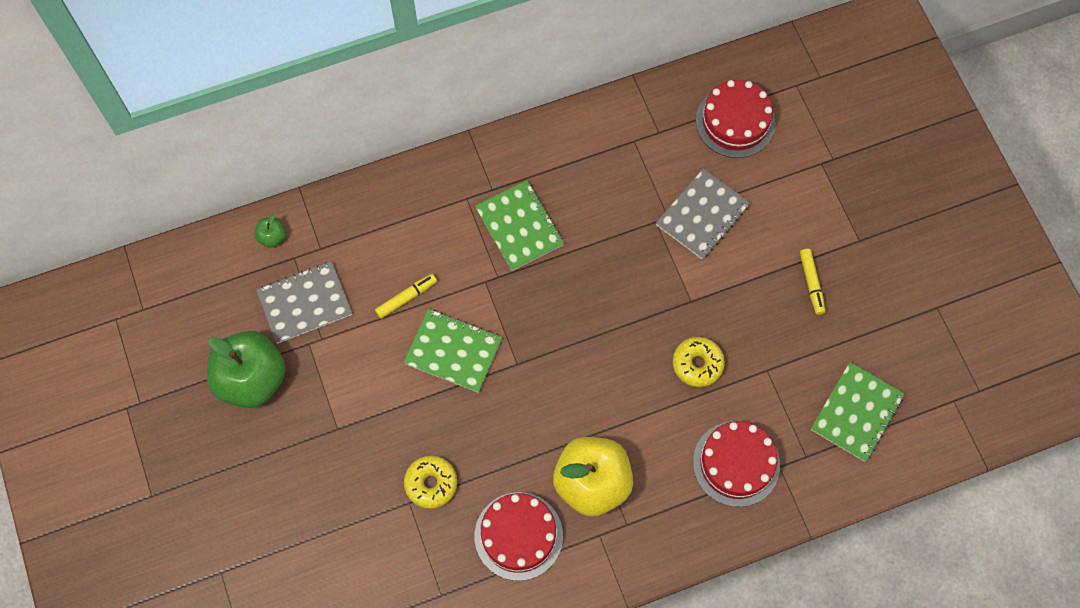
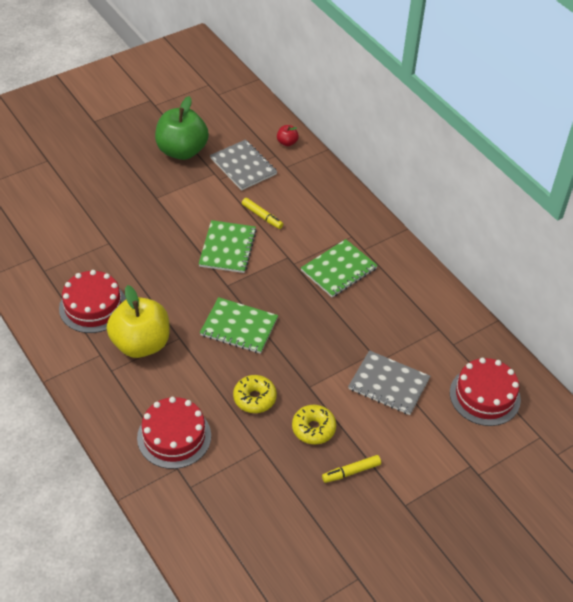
camera: 75 degrees right, 20 degrees down
(272, 237) = (287, 142): green apple -> red apple
(431, 484) = (124, 252): yellow donut -> yellow donut (313, 428)
(856, 412) = (238, 521): green notebook -> green notebook (239, 327)

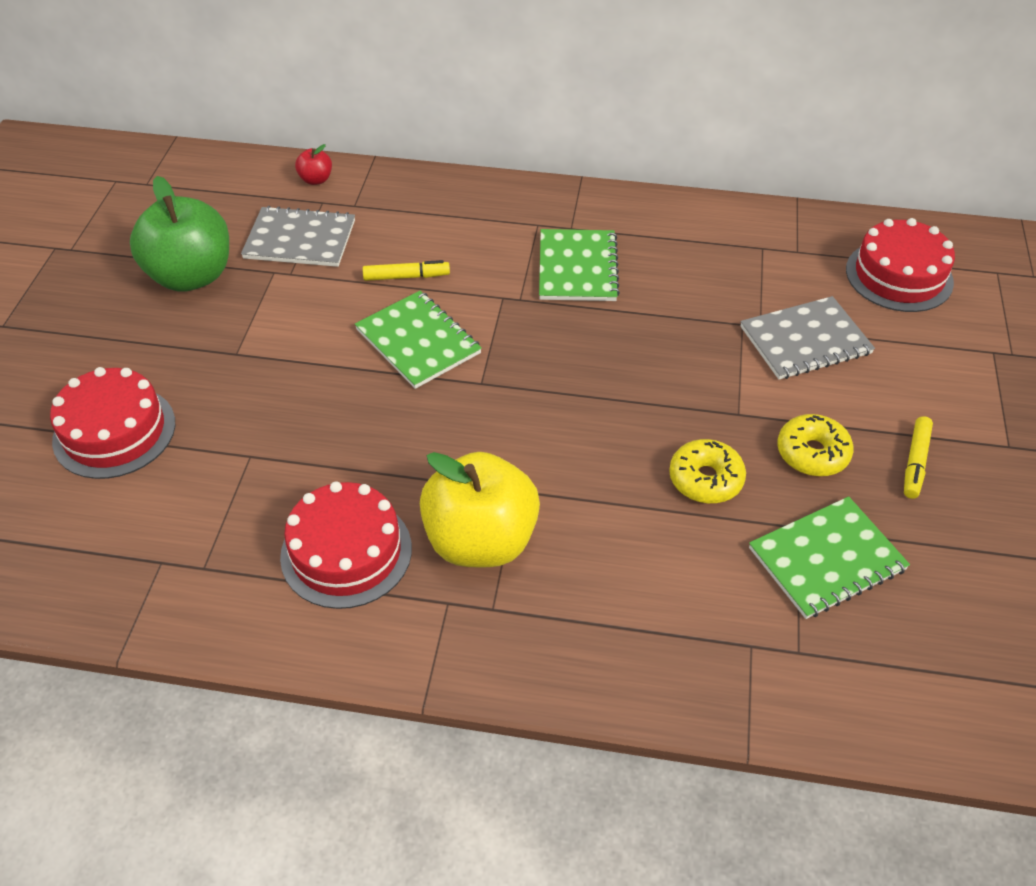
camera: 45 degrees left, 0 degrees up
(174, 436) = (690, 612): red cake -> red cake (114, 431)
(239, 327) = (566, 416): green notebook -> green notebook (826, 559)

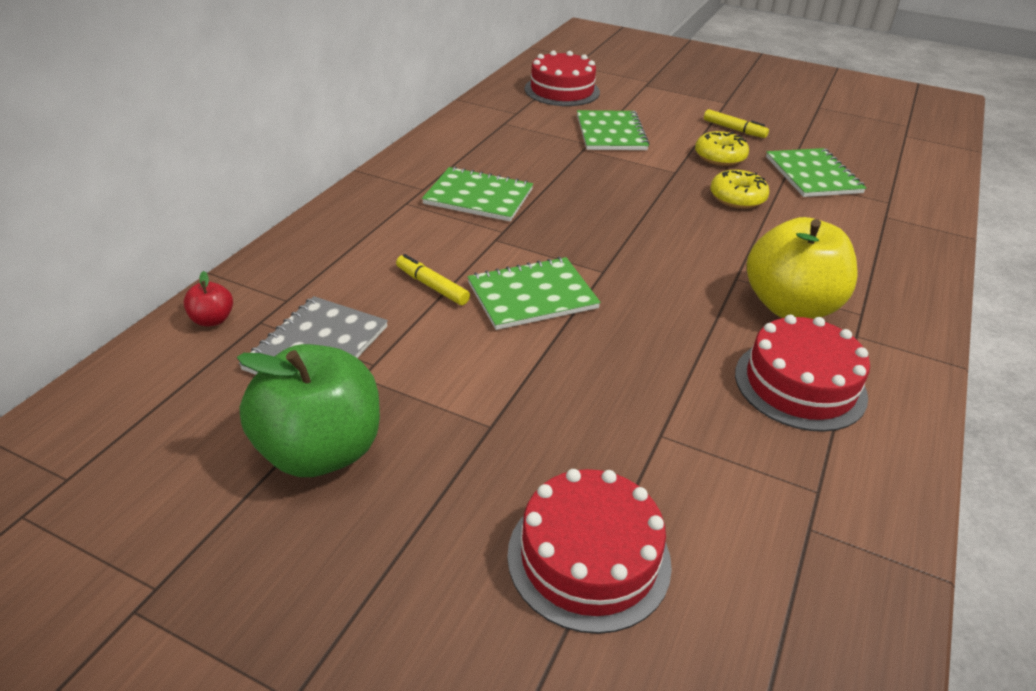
camera: 75 degrees left, 10 degrees down
(406, 277) = (432, 286): yellow marker -> yellow marker turned 60 degrees counterclockwise
(805, 340) = (610, 133): grey notebook -> green notebook

